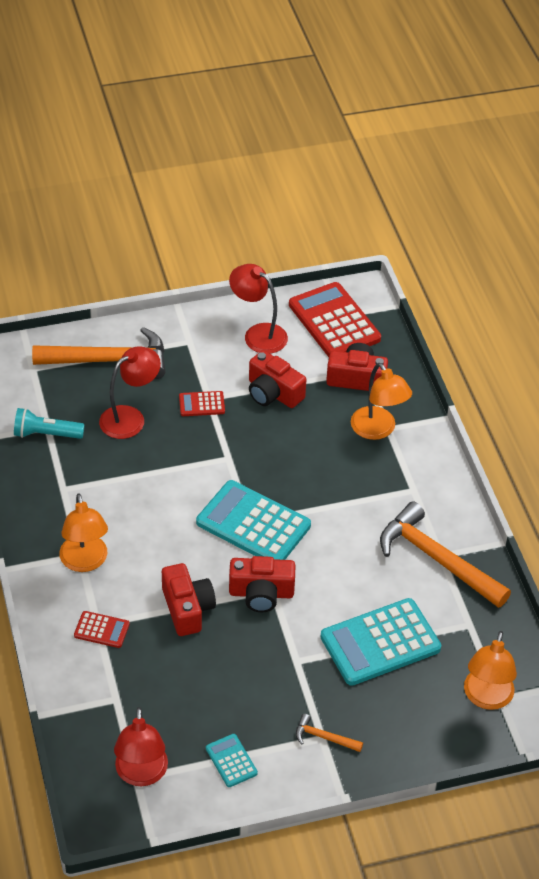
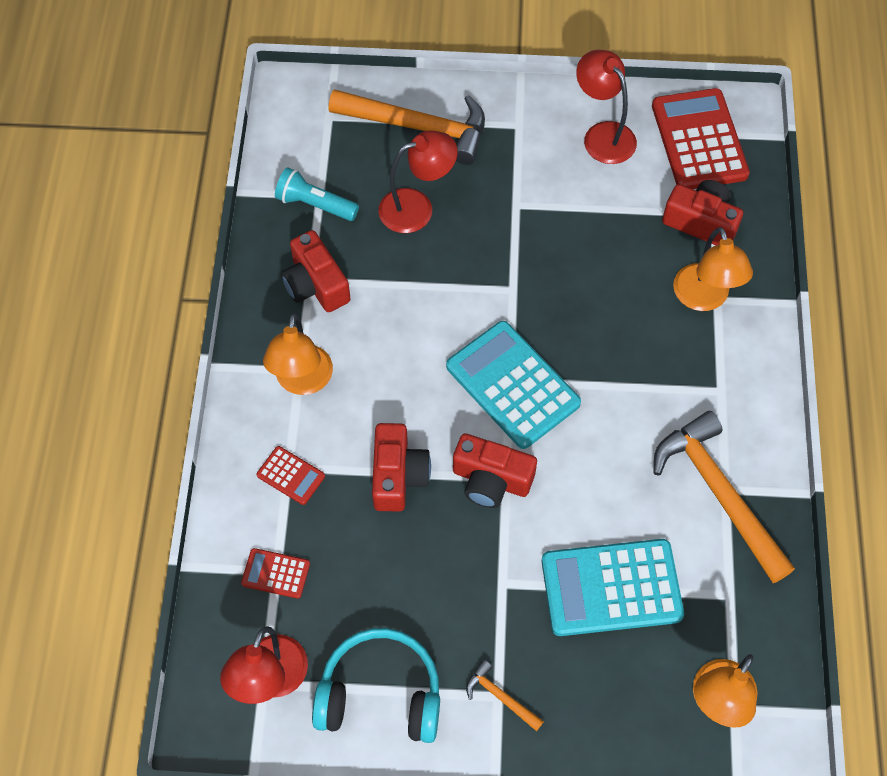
camera: 20 degrees right, 15 degrees up
(202, 404) = (505, 211): red calculator -> red calculator (276, 573)
(231, 761) = (380, 694): turquoise calculator -> turquoise headphones
(273, 393) = (594, 216): red camera -> red camera (316, 284)

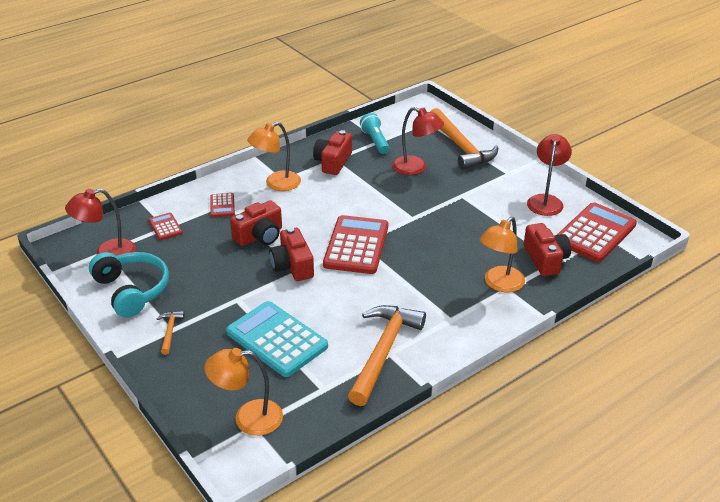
camera: 50 degrees right, 25 degrees down
(512, 385) = (356, 245): turquoise calculator -> red calculator

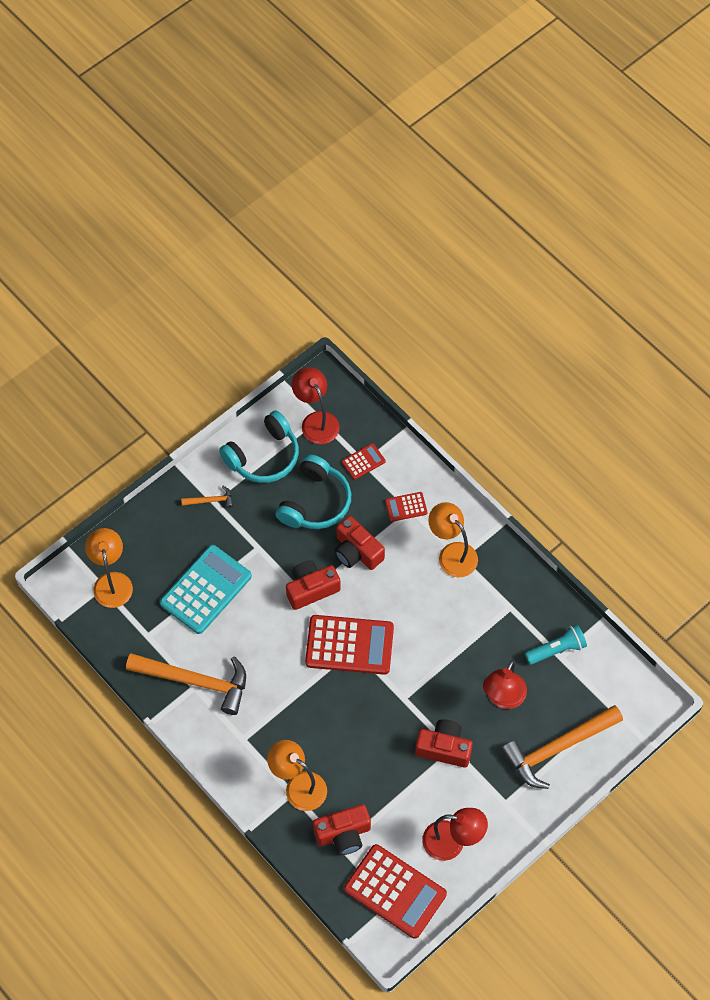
camera: 85 degrees right, 25 degrees up
(198, 259) = (315, 502): none -> turquoise headphones
(333, 162) = (504, 607): red camera -> red camera (444, 748)

